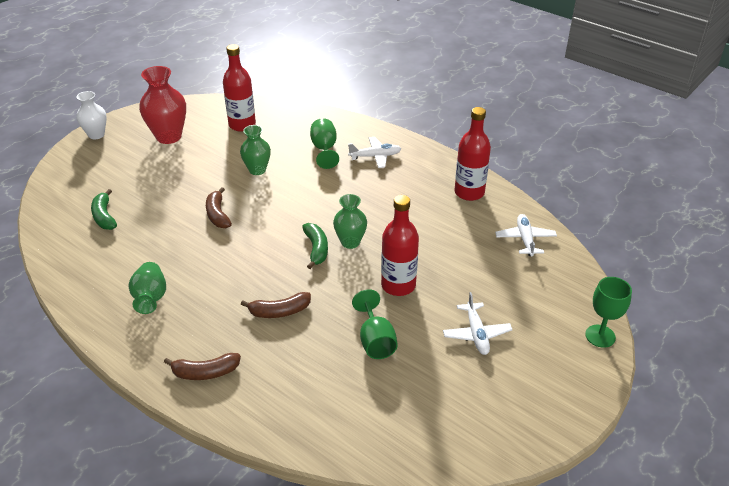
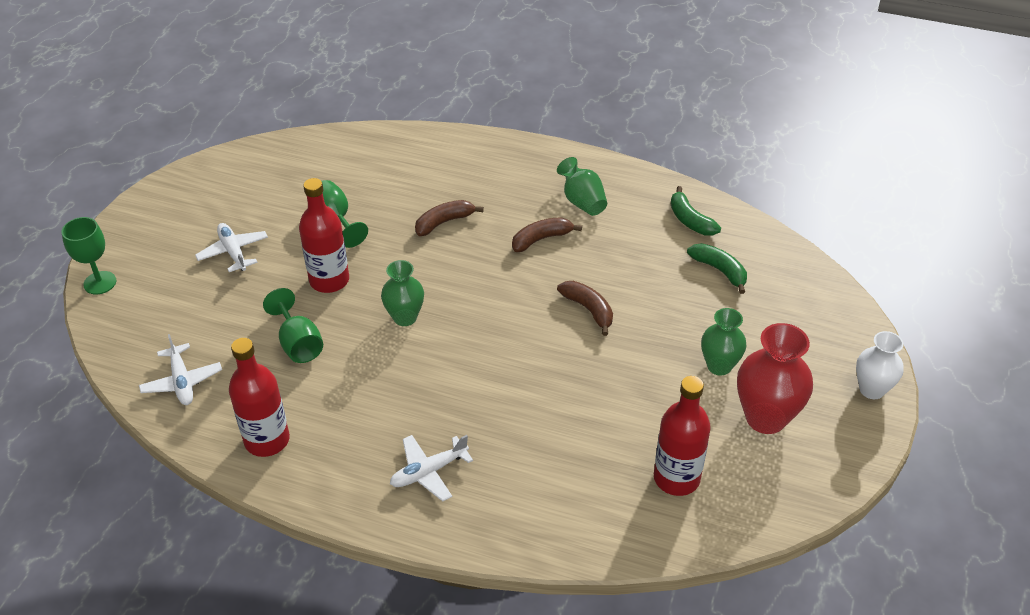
camera: 160 degrees right, 5 degrees up
(205, 372) = (480, 158): brown banana -> brown banana (541, 239)
(257, 170) = (588, 393): green vase -> green vase (719, 366)
(316, 249) = (441, 298): green banana -> green banana (690, 220)
(324, 149) = (514, 463): green goblet -> green goblet (298, 343)

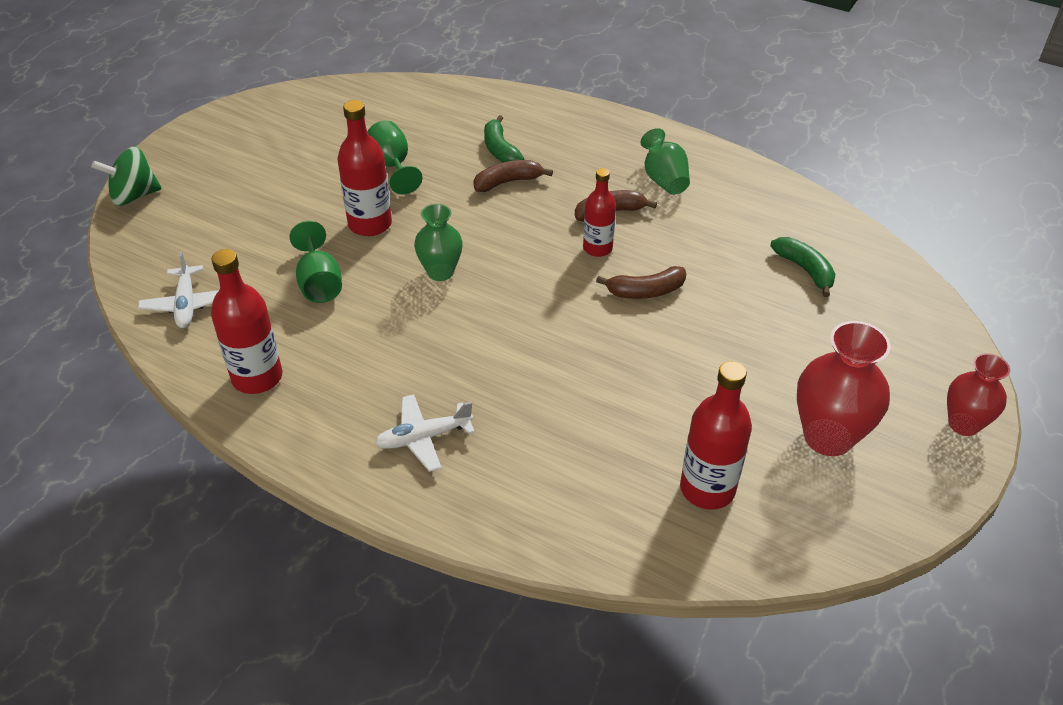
camera: 10 degrees right, 0 degrees up
(100, 283) = (134, 196): green goblet -> green spinning top
(233, 252) = (278, 184): white plane -> none
(538, 275) = (597, 248): none -> red bottle
(588, 310) = (645, 291): brown banana -> brown banana turned 105 degrees clockwise
(690, 220) = (781, 213): green banana -> green banana (500, 150)
(719, 366) = (783, 372): green vase -> none
(872, 389) = (963, 424): white vase -> red vase

